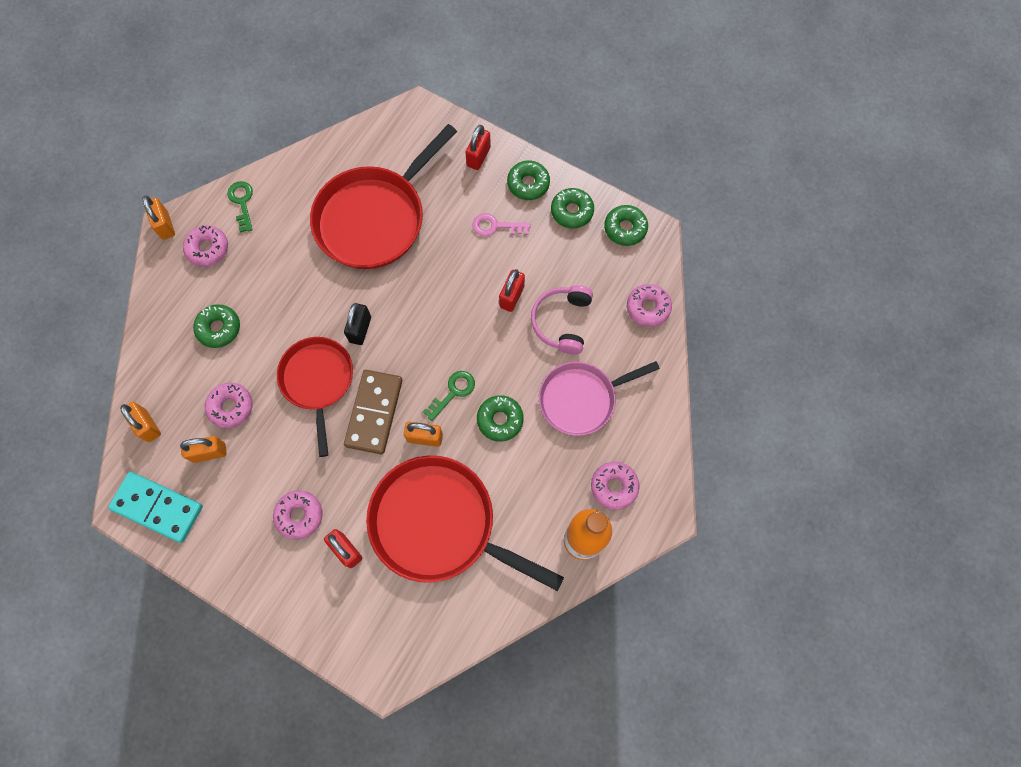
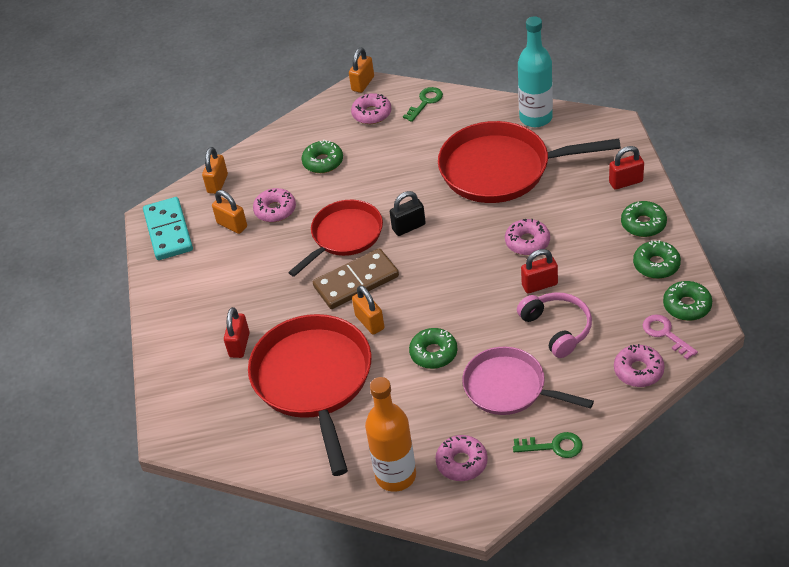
camera: 55 degrees right, 25 degrees down
(299, 515) = (237, 302): pink donut -> pink donut (527, 242)
(350, 150) = (536, 118): none -> turquoise bottle
(453, 392) = (423, 311): green key -> green key (554, 446)
(495, 226) = (583, 233): pink key -> pink key (665, 334)
(562, 322) = (557, 328): pink headphones -> pink headphones turned 90 degrees clockwise

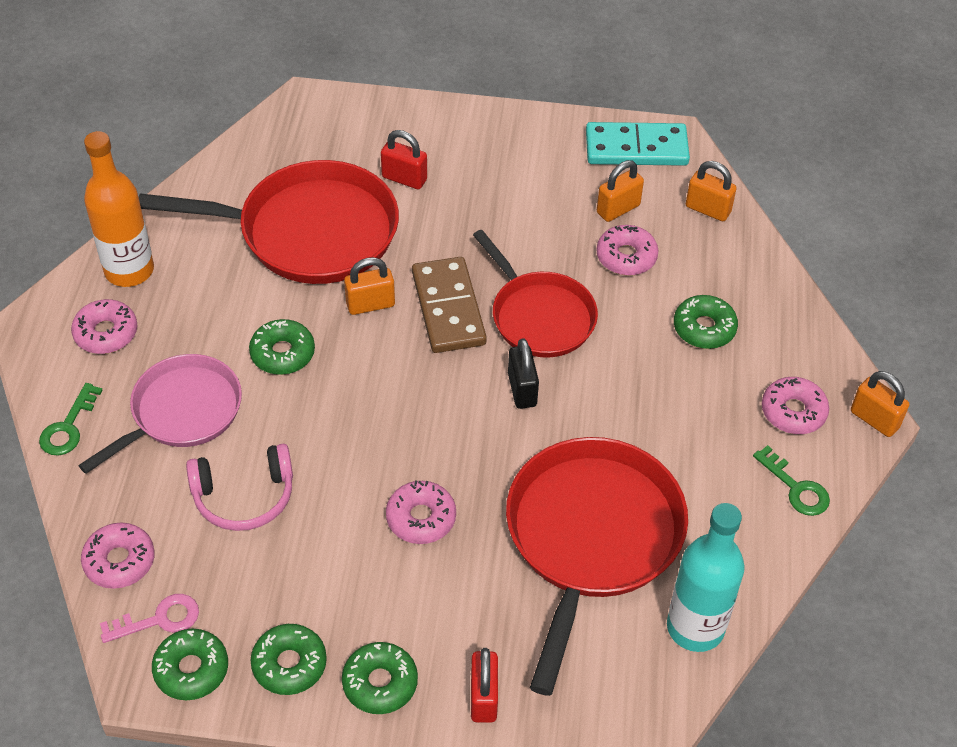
camera: 100 degrees right, 5 degrees up
(539, 285) = (332, 504): red padlock -> none

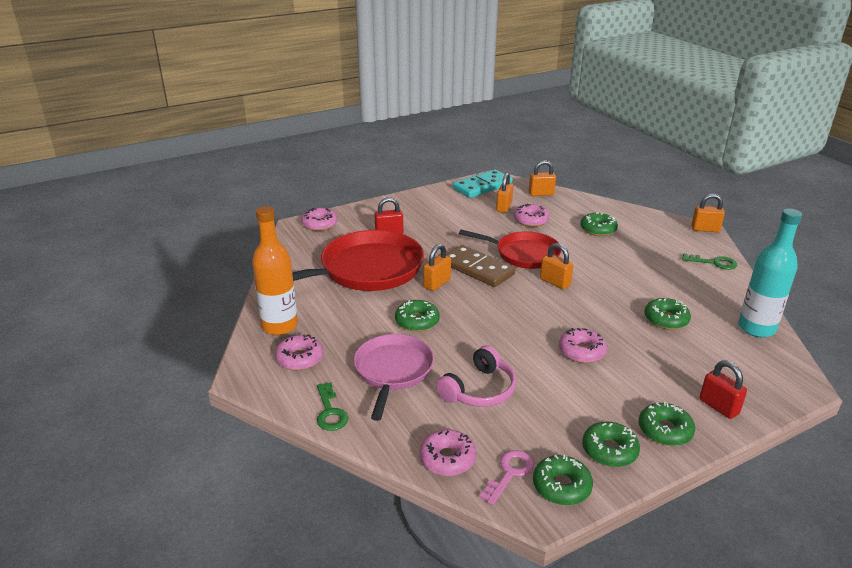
camera: 35 degrees left, 20 degrees down
(522, 390) = (555, 282): black padlock -> orange padlock
(591, 538) = (666, 319): red pan -> green donut
(793, 412) = (673, 240): pink donut -> pink donut (319, 224)

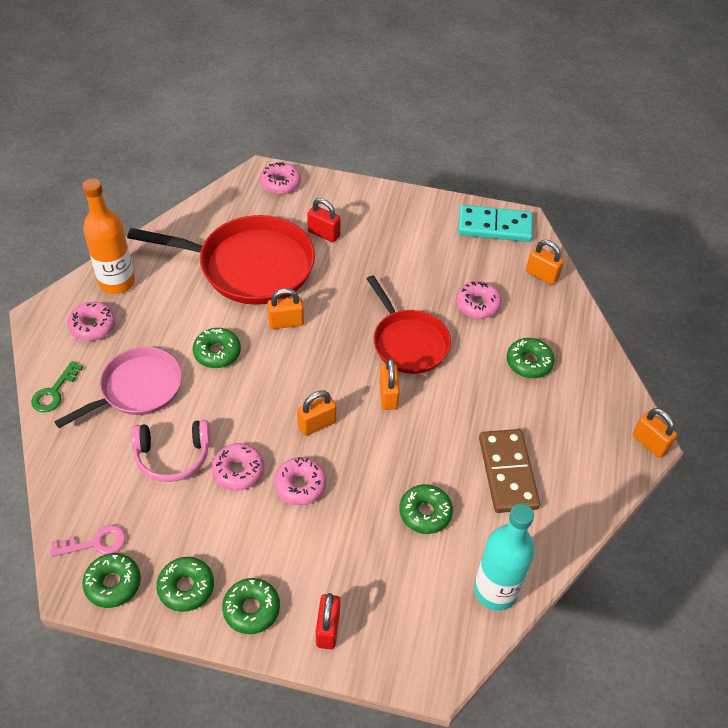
camera: 40 degrees right, 20 degrees up
(447, 459) = (74, 495): pink donut -> pink donut (238, 471)
(477, 269) = (342, 330): brown domino -> brown domino (508, 473)
(504, 207) = (476, 269): orange padlock -> orange padlock (317, 424)
(714, 263) = (584, 490): green key -> none

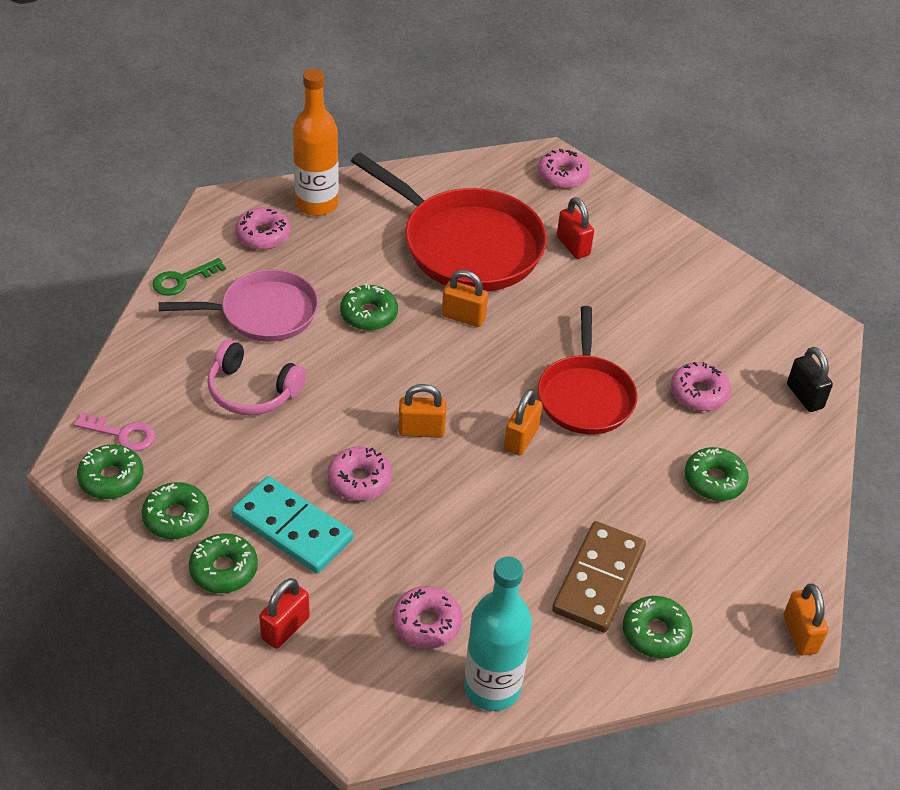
camera: 30 degrees right, 5 degrees down
(238, 471) = (306, 436): pink donut -> pink donut (426, 623)
(425, 513) = (473, 572): green donut -> green donut (655, 633)
(494, 226) = (785, 320): turquoise domino -> turquoise domino (292, 528)
(542, 275) = (804, 396): orange padlock -> black padlock

